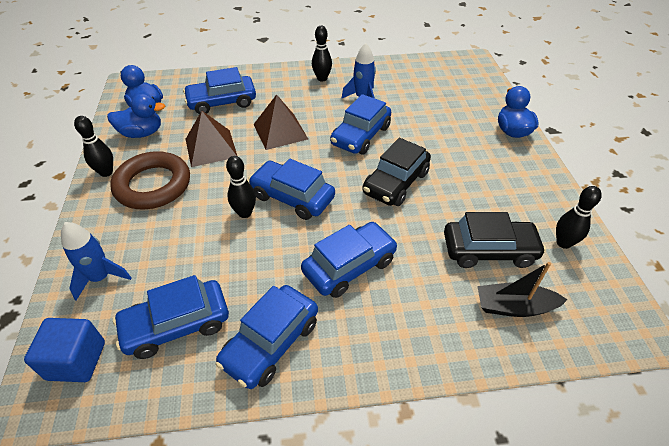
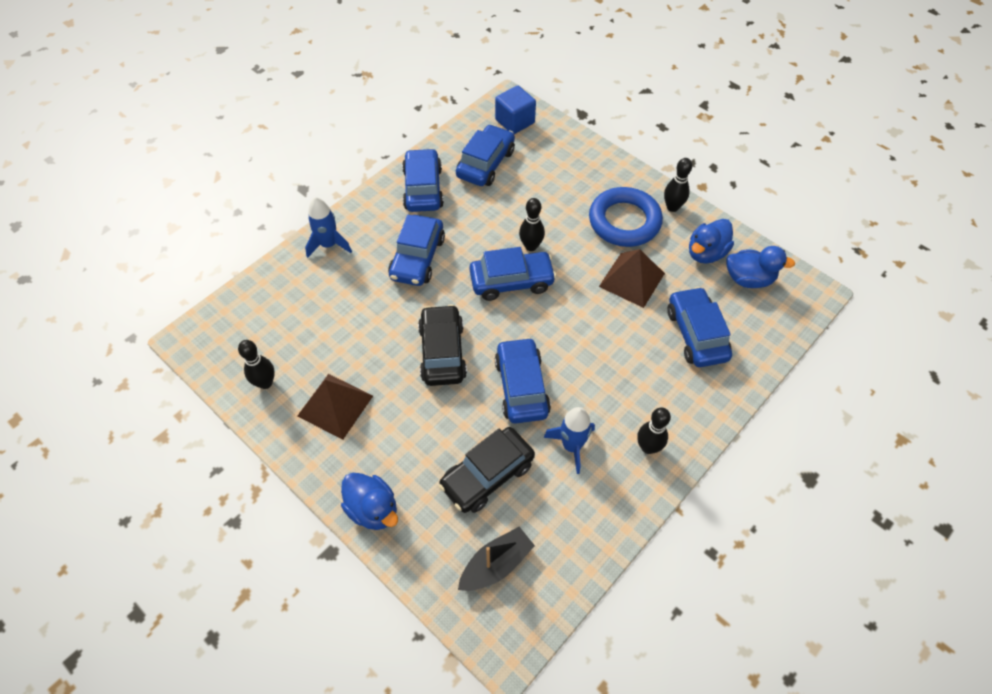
camera: 140 degrees right, 10 degrees up
(101, 277) = (563, 155): blue rocket -> blue rocket (329, 245)
(153, 185) = (624, 221): brown ring -> blue ring
(222, 102) = (696, 334): blue car -> blue car turned 45 degrees counterclockwise
(280, 131) = (598, 338): brown pyramid -> brown pyramid (335, 405)
(489, 250) = (324, 336): black car -> black car (487, 475)
(514, 307) = (284, 302): black boat -> black boat (496, 564)

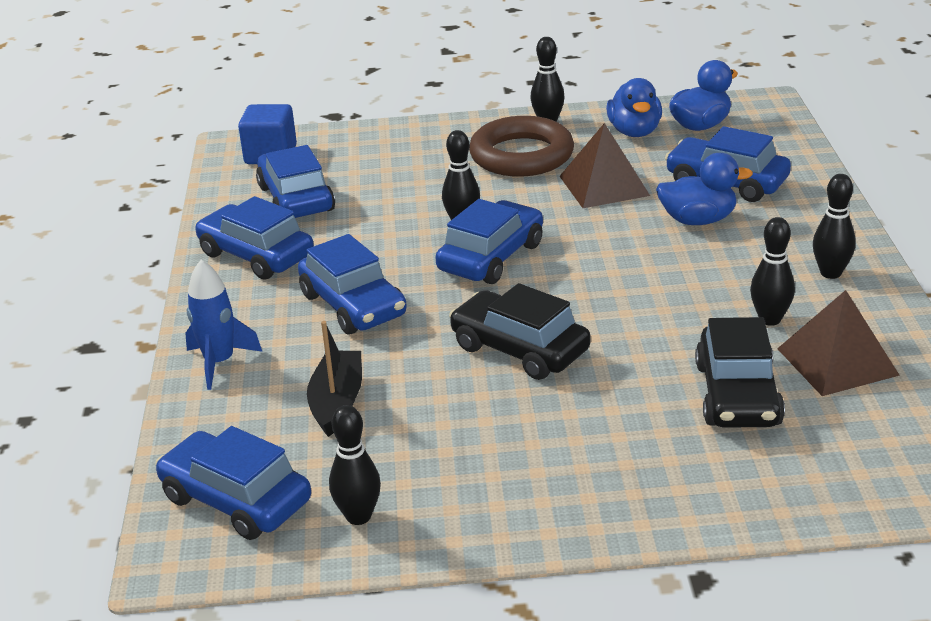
camera: 45 degrees left, 25 degrees down
(335, 405) = (481, 469): brown pyramid -> brown pyramid (837, 361)
(373, 509) = (681, 507): blue duck -> blue duck (698, 220)
(496, 564) = (868, 443): black boat -> black boat (337, 402)
(521, 387) = (646, 316): blue car -> blue car (236, 500)
(571, 446) = (770, 319): blue rocket -> black bowling pin
(624, 221) = (521, 155): blue ring -> brown ring

